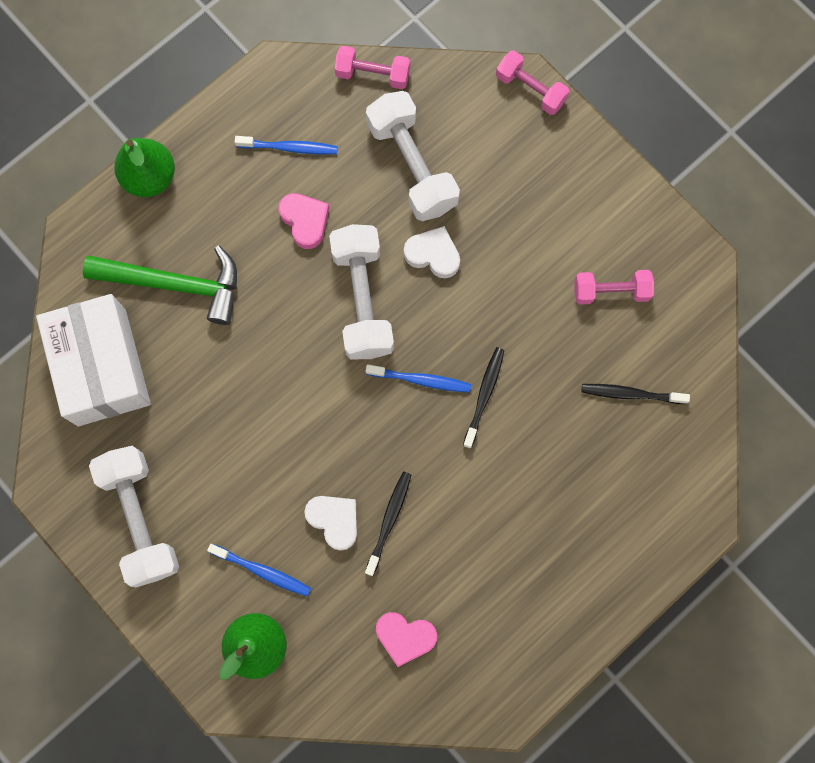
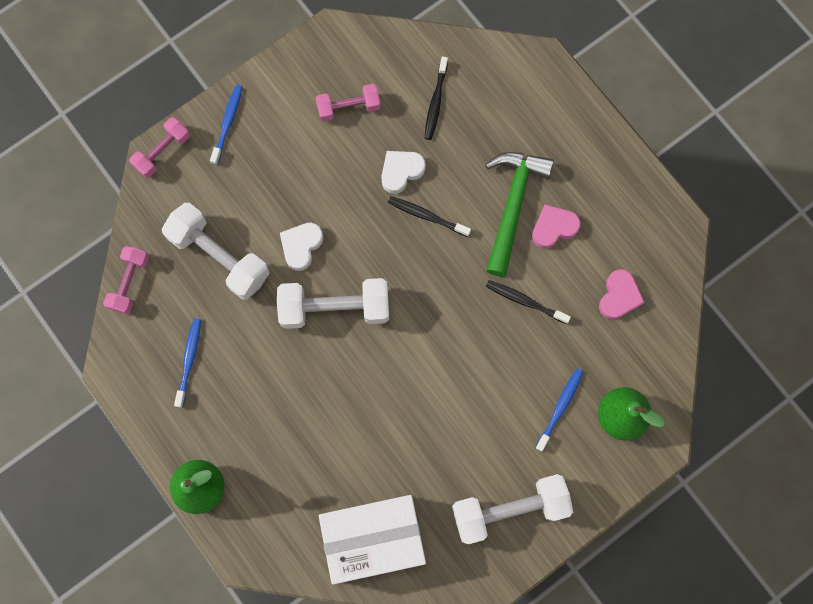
camera: 85 degrees left, 0 degrees up
(175, 284) = (304, 469): green hammer -> green hammer (512, 206)
(305, 221) = (259, 351): pink heart -> pink heart (553, 227)
(334, 520) = (522, 345): white heart -> white heart (401, 171)
(412, 166) = (219, 256): white dumbbell -> white dumbbell turned 60 degrees clockwise
(421, 380) = (409, 266): blue toothbrush -> blue toothbrush (227, 123)
(611, 291) = (348, 107): pink dumbbell -> pink dumbbell turned 75 degrees clockwise

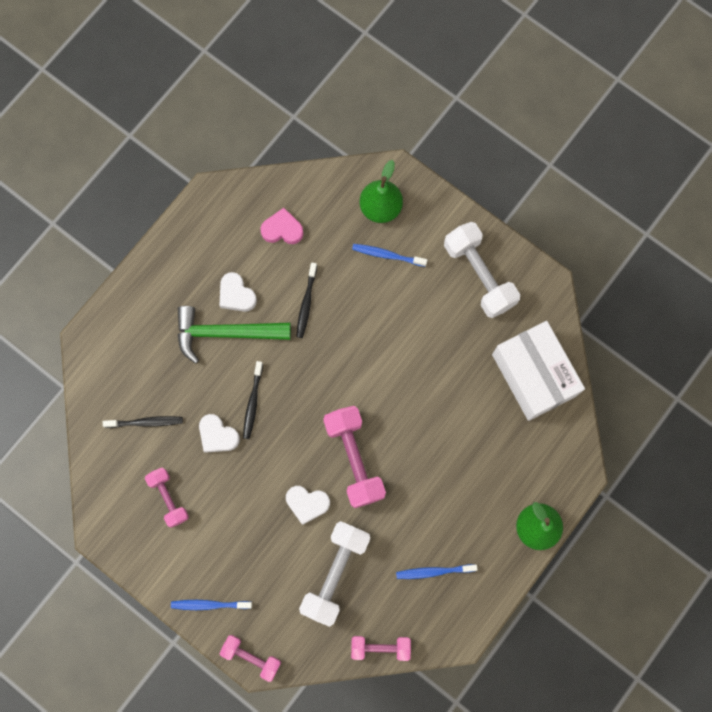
camera: 105 degrees left, 0 degrees up
(335, 308) = (354, 459): white dumbbell -> pink dumbbell
(553, 227) = (236, 295): pink heart -> white heart

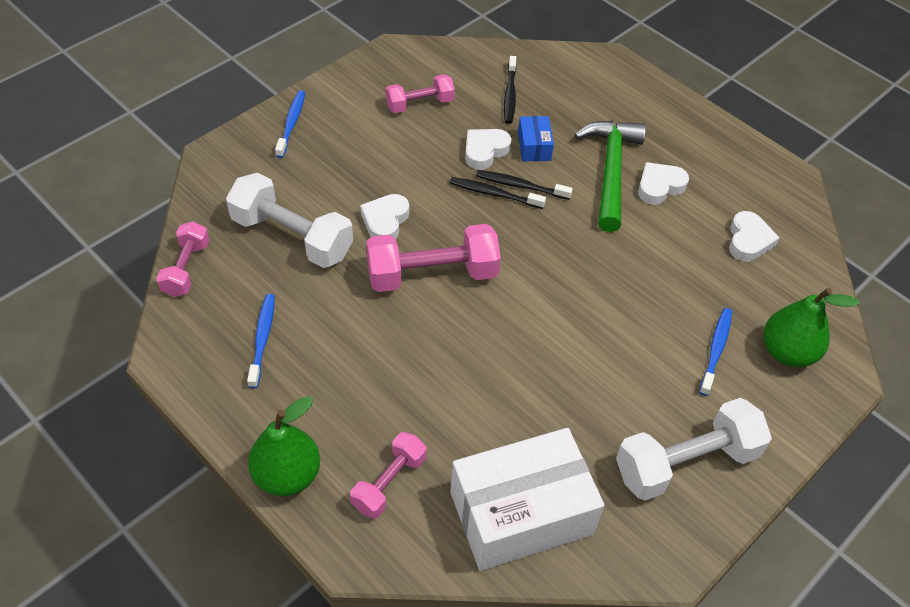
camera: 95 degrees right, 25 degrees down
(206, 396) = (534, 147): none -> blue box
(251, 657) = (221, 151): pink dumbbell -> pink dumbbell (389, 483)
(282, 229) = (748, 240): pink heart -> white heart
(306, 303) = (647, 252): black toothbrush -> black toothbrush (494, 194)

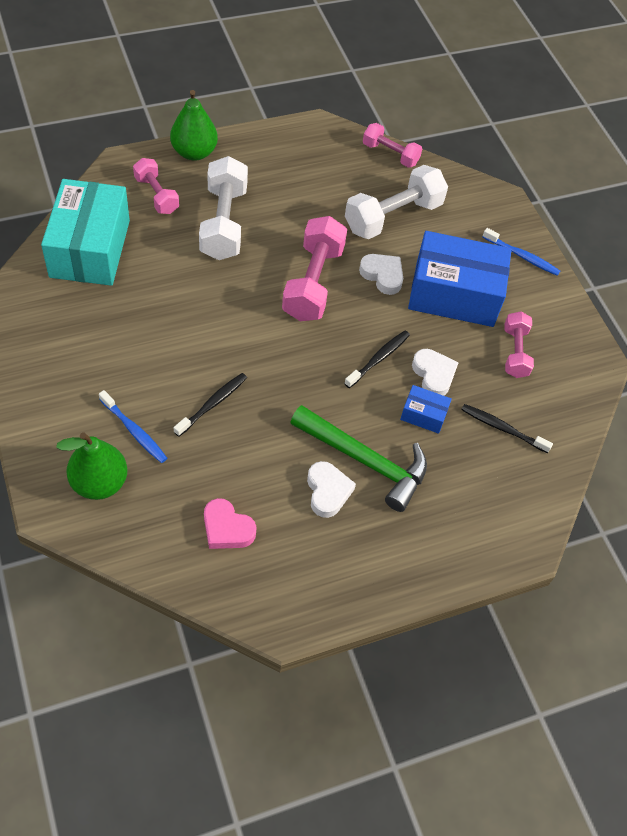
camera: 110 degrees right, 5 degrees up
(262, 339) = (306, 173): blue toothbrush -> none
(375, 161) = (454, 294): none -> blue box
(520, 186) = (379, 382): black toothbrush -> black toothbrush (212, 404)
(521, 513) = (90, 248): white box -> turquoise box
(686, 462) = (59, 356): white dumbbell -> white dumbbell (223, 223)
(748, 240) = (227, 528): white heart -> pink heart

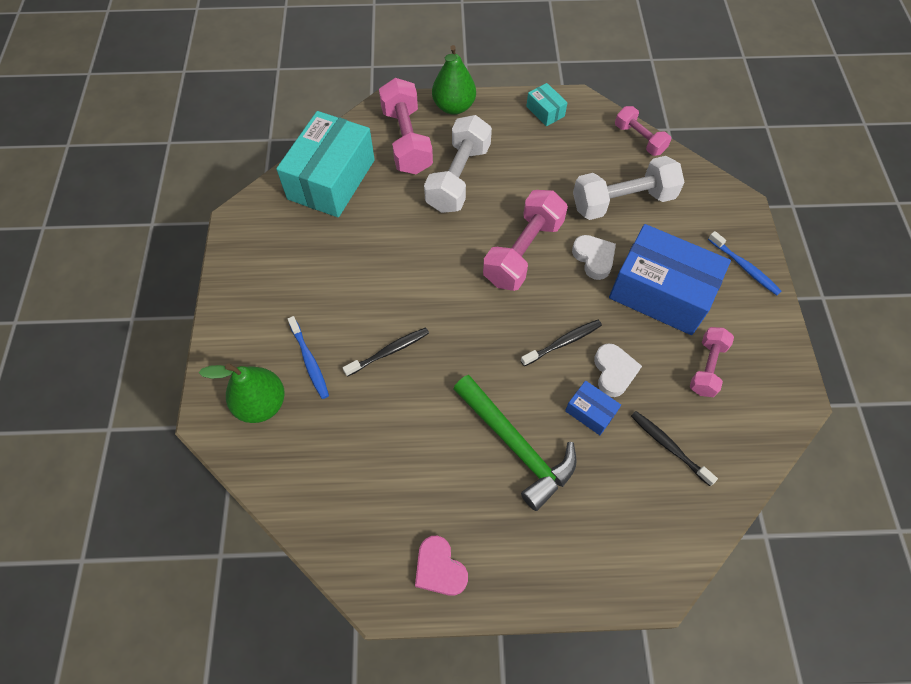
camera: 25 degrees right, 5 degrees up
(156, 195) = (406, 140): pink dumbbell -> pink dumbbell, size x1.68
(227, 528) = (360, 480): pink heart -> pink heart (439, 569)
(289, 142) = (545, 111): none -> turquoise box
(327, 491) = (468, 468): white heart -> none

